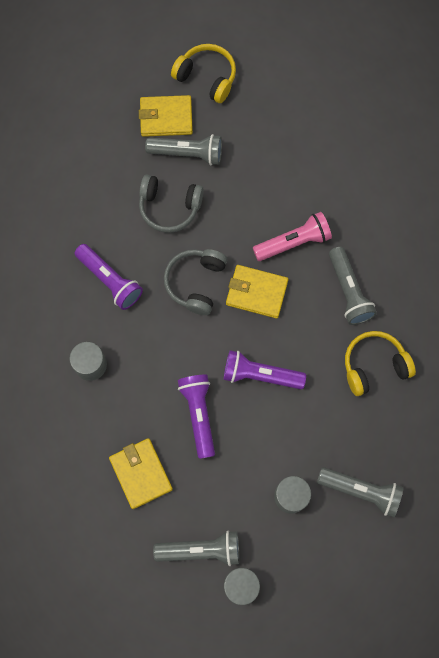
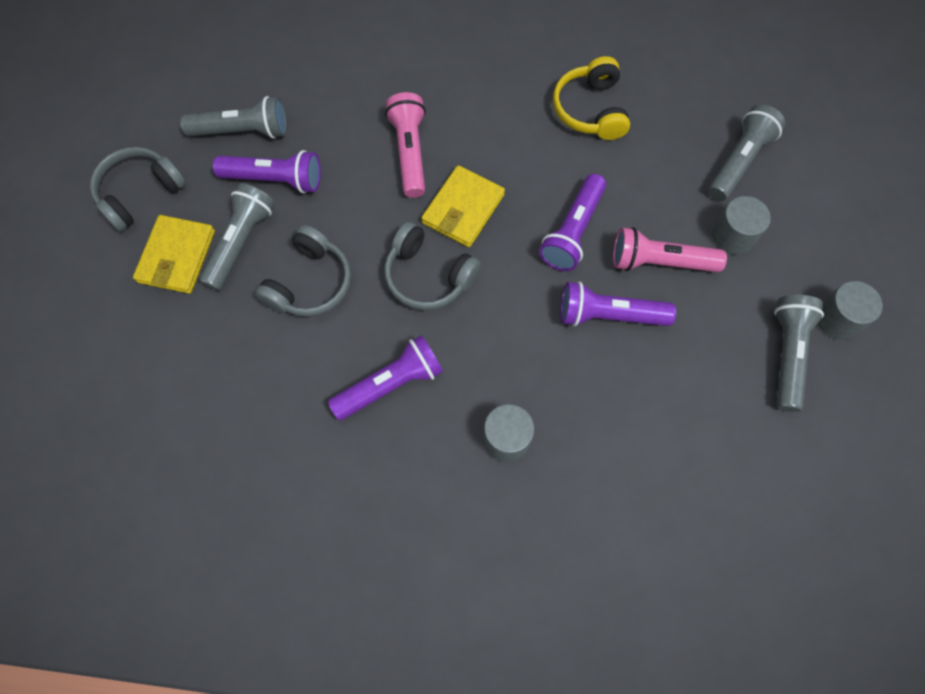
camera: 75 degrees left, 5 degrees down
(141, 473) = (674, 406): yellow wallet -> none
(206, 77) = (140, 194): yellow headphones -> grey headphones
(243, 159) = (275, 179): none -> purple flashlight
(252, 443) = (659, 262): none -> pink flashlight
(348, 291) = (491, 111): grey flashlight -> grey flashlight (243, 131)

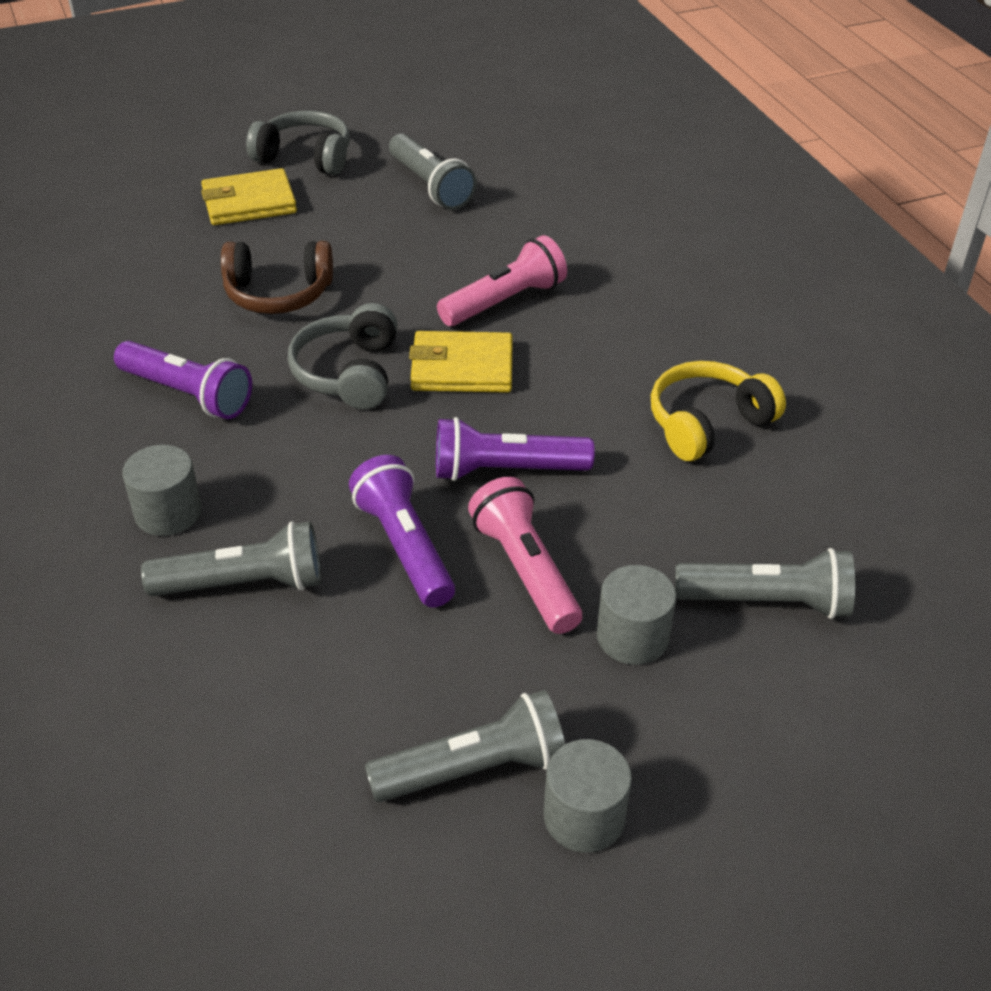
camera: 60 degrees right, 25 degrees down
(241, 242) = (295, 233): grey flashlight -> grey flashlight (244, 584)
(275, 179) = (388, 226): purple flashlight -> none
(310, 283) = (278, 293): grey headphones -> brown headphones

